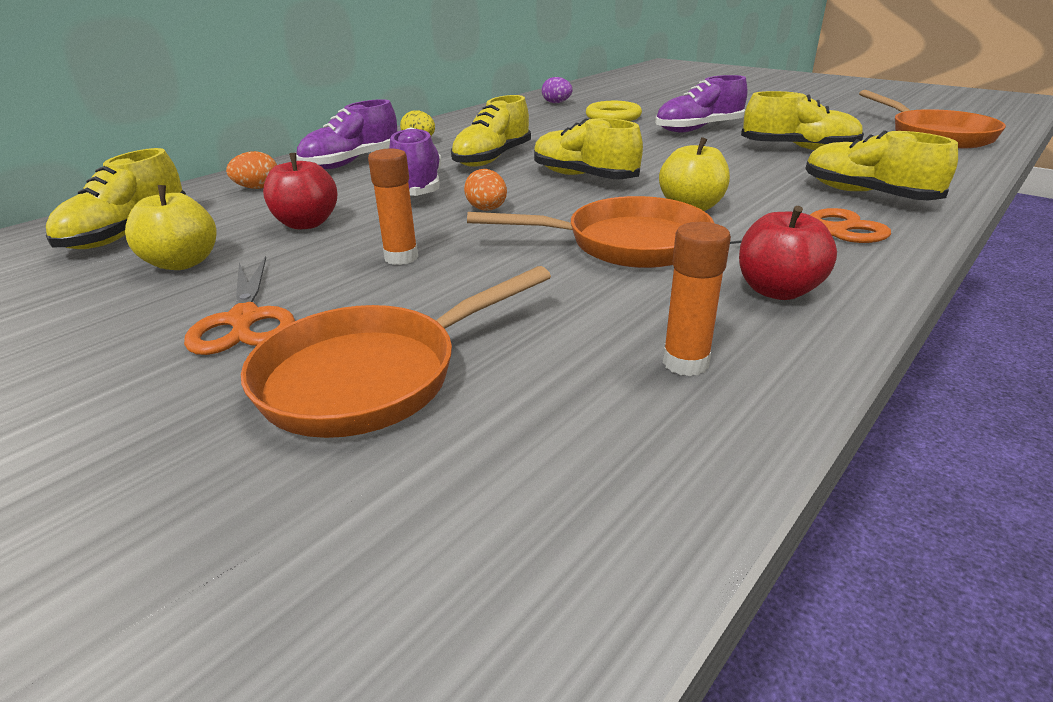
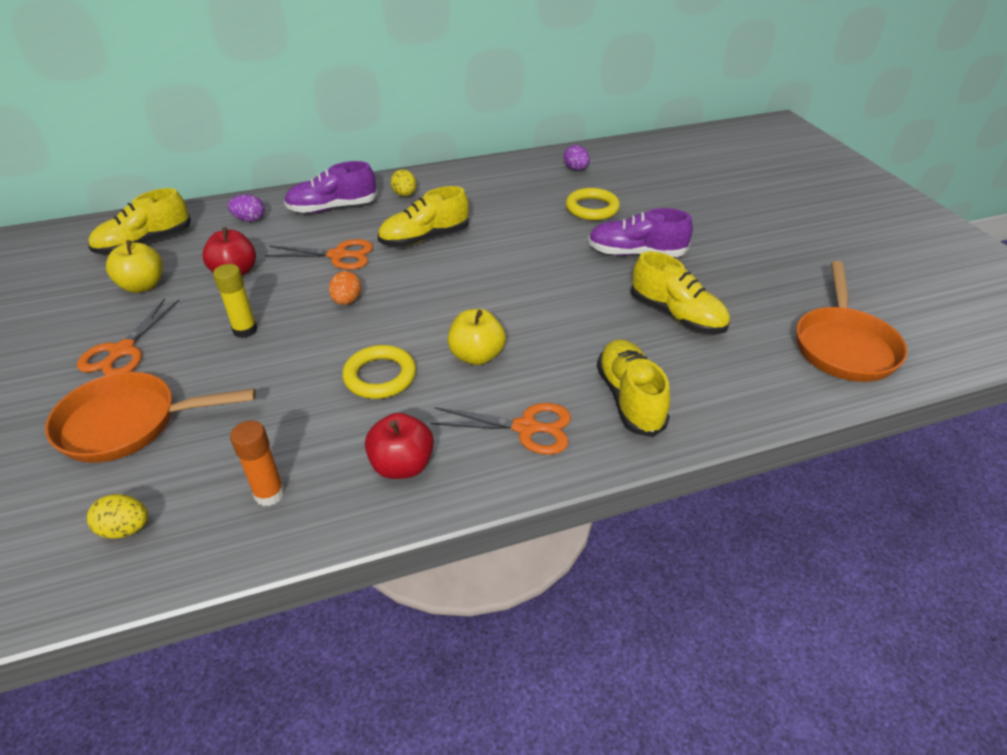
camera: 30 degrees right, 10 degrees up
(258, 188) = (249, 219): orange egg -> purple egg
(401, 257) = (245, 330): orange glue stick -> yellow glue stick
(418, 186) = (338, 255): purple shoe -> orange scissors
(557, 474) = (126, 529): none -> yellow egg
(583, 177) = (455, 287): yellow shoe -> none
(626, 244) = (380, 376): orange pan -> yellow ring

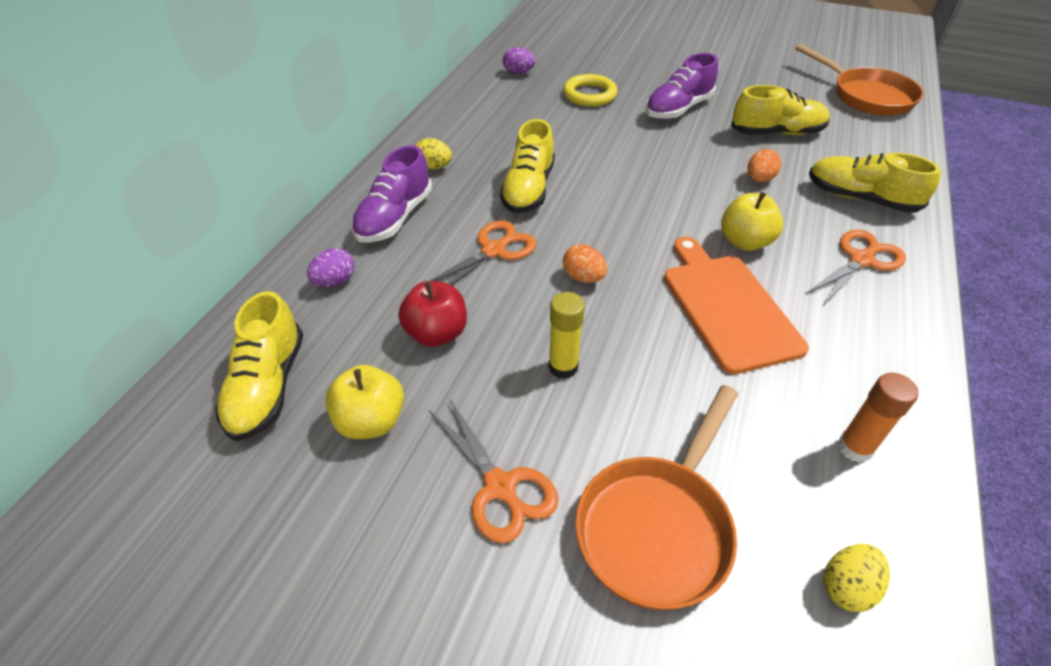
camera: 50 degrees left, 5 degrees up
(380, 376) = (727, 307): yellow ring -> orange cutting board
(402, 465) = (866, 346): red apple -> none
(582, 332) = (759, 179): none -> orange egg

